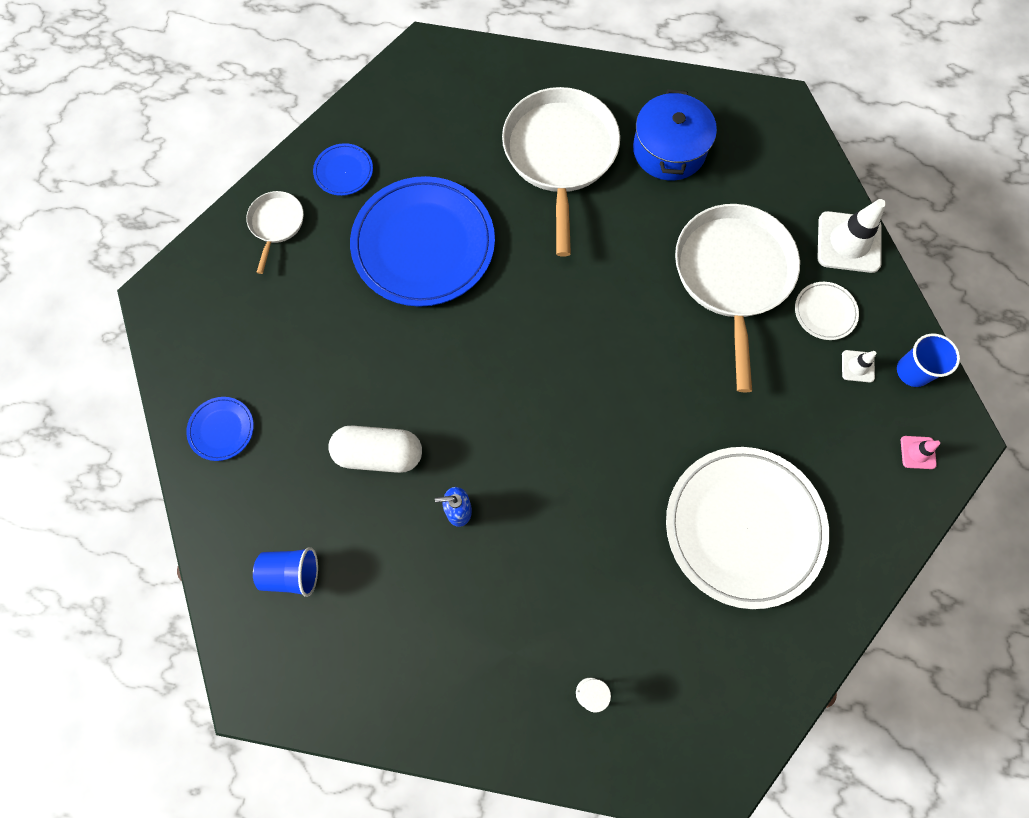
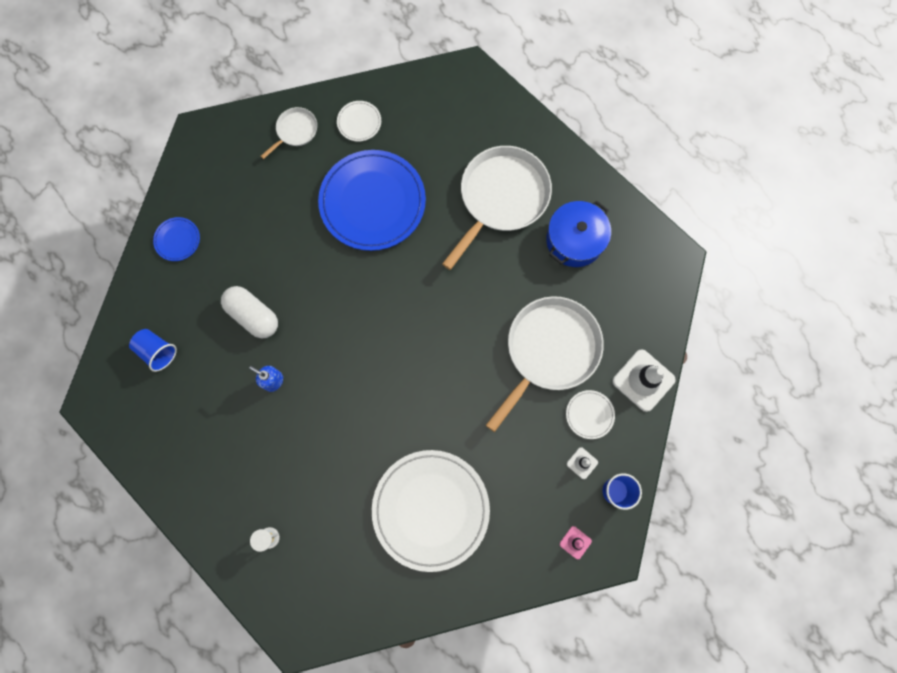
camera: 35 degrees right, 5 degrees up
(343, 171) = (359, 122): blue plate -> white plate

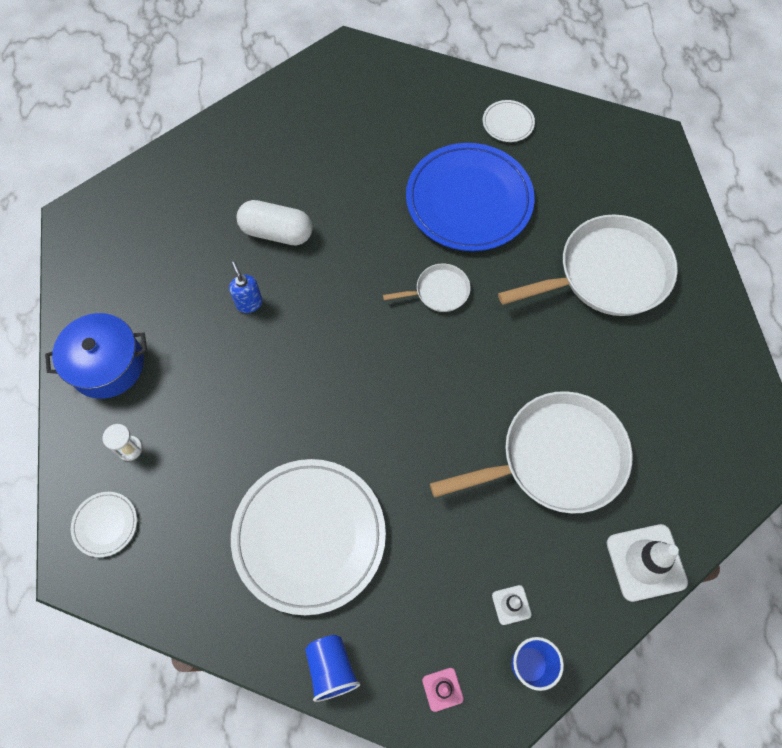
camera: 35 degrees right, 10 degrees down
(158, 351) = (166, 209): blue cup -> blue cup (331, 668)
(177, 240) = (260, 126): blue plate -> none
(253, 315) = (277, 232): white capsule -> white capsule turned 60 degrees counterclockwise
(295, 131) = (440, 97): white pan -> white pan (439, 291)
(574, 240) = (662, 363): blue pot -> blue pot (107, 364)
(589, 414) = (556, 557): white plate -> white plate (105, 524)

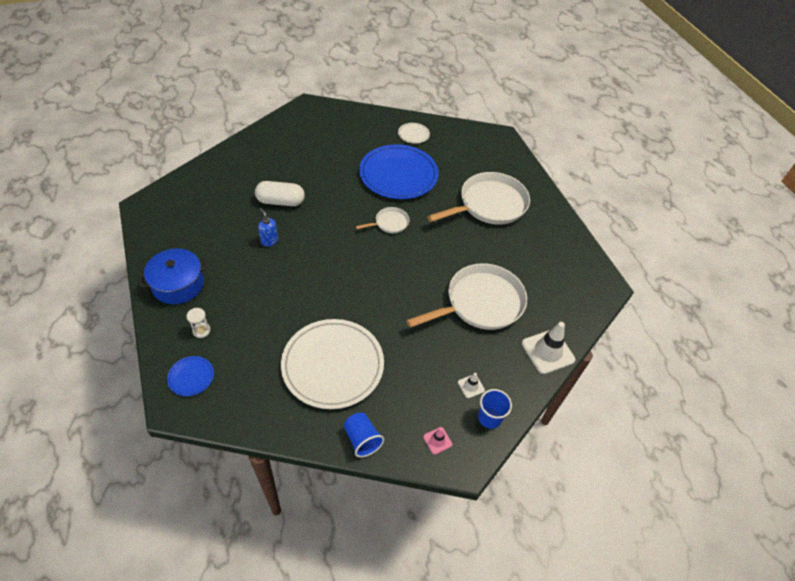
camera: 15 degrees left, 15 degrees down
(105, 524) = (191, 377): white plate -> blue plate

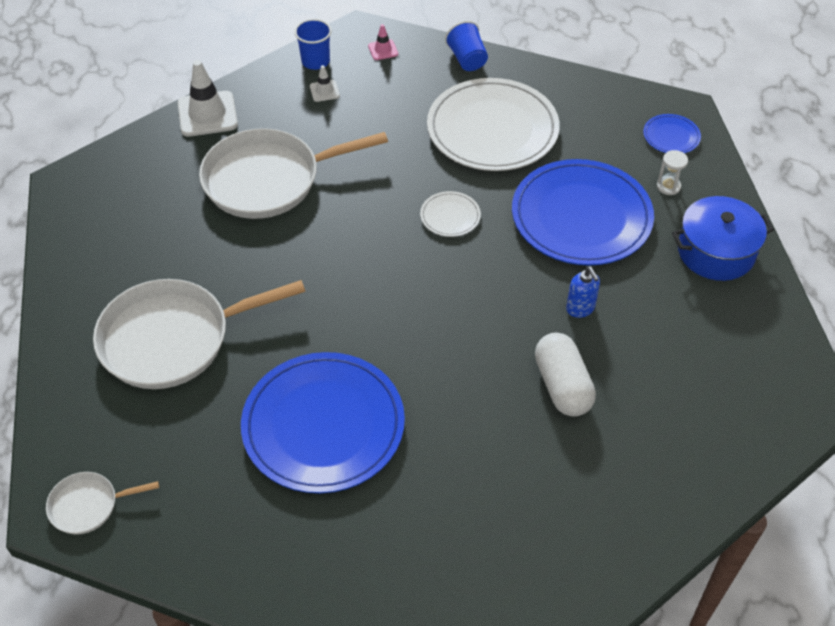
camera: 165 degrees left, 0 degrees up
(266, 299) = (581, 217): none -> blue plate
(280, 201) = (562, 386): white capsule -> white capsule turned 60 degrees clockwise
(390, 223) = (368, 320): white pan -> white pan (88, 505)
(413, 134) = (255, 539): white plate -> white plate (450, 216)

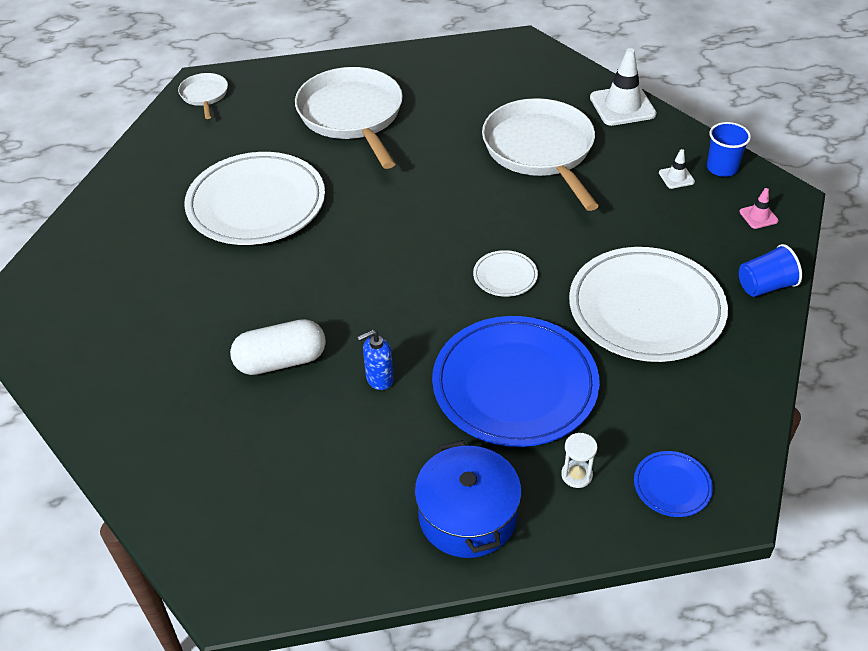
camera: 90 degrees right, 5 degrees down
(323, 425) = (256, 203): blue plate -> white plate

